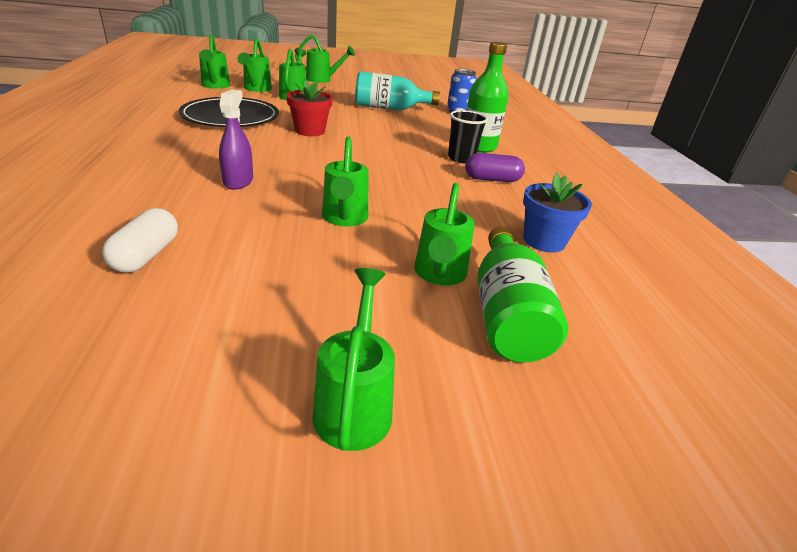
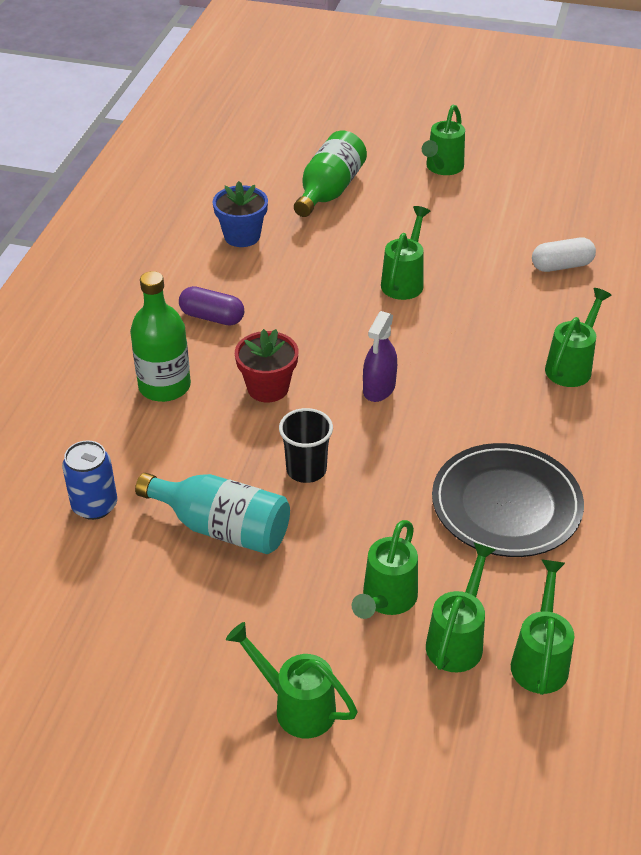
camera: 155 degrees left, 10 degrees up
(146, 255) = (561, 266): white capsule -> white capsule turned 45 degrees clockwise
(238, 181) = (496, 344): purple spray bottle -> purple spray bottle (379, 388)
(310, 131) = (393, 449): red flower pot -> red flower pot (268, 388)
(439, 275) = (355, 221): green watering can -> green watering can (572, 366)
(461, 158) = (215, 360): black cup -> black cup (306, 470)

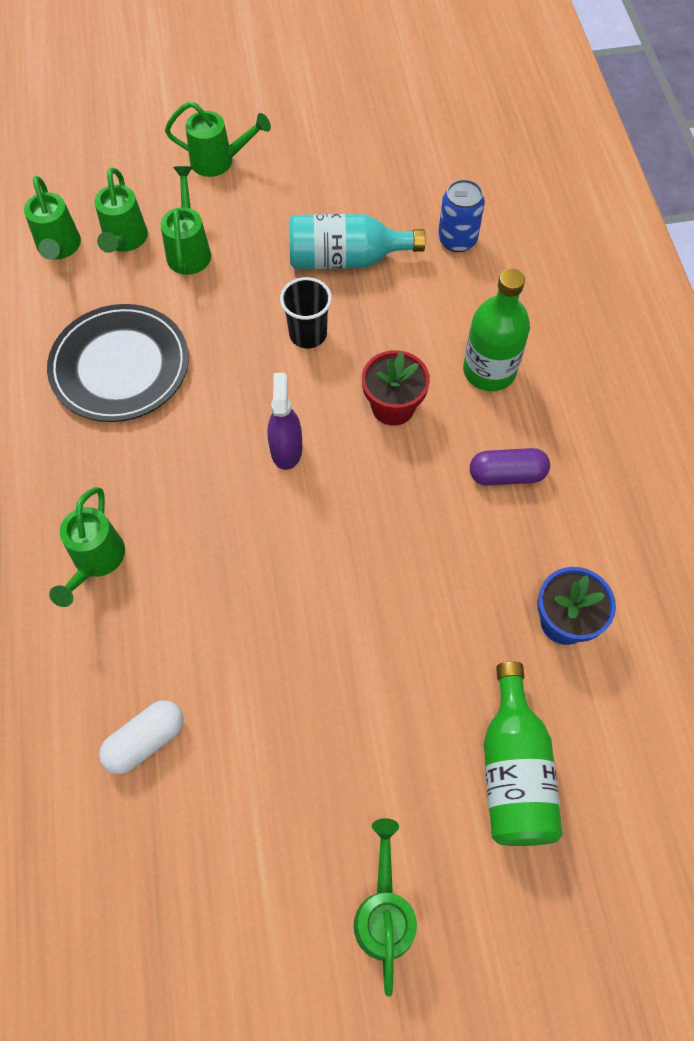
camera: 155 degrees right, 20 degrees up
(404, 281) = (330, 624): green watering can -> none

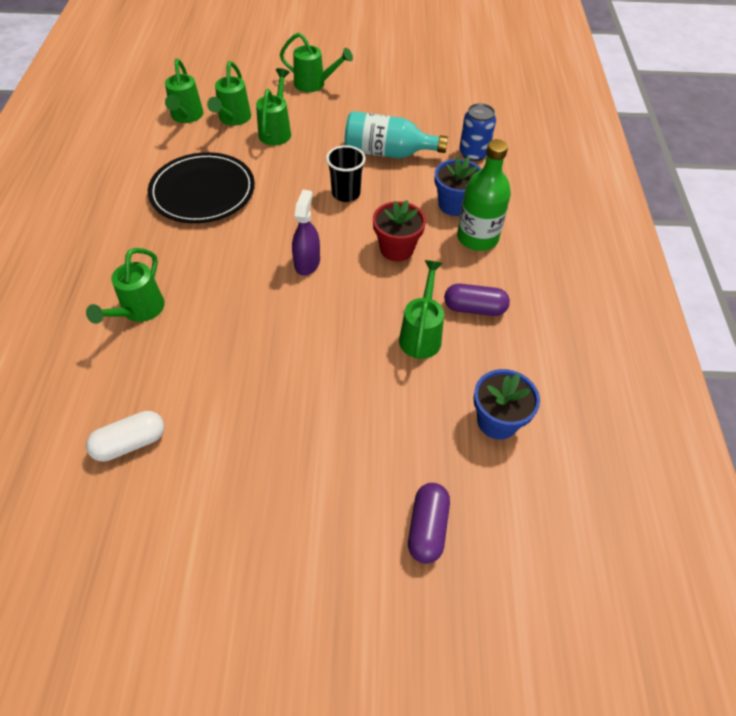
camera: 10 degrees right, 10 degrees down
(384, 911) = (284, 621): green watering can -> green watering can (421, 334)
(450, 326) = (454, 205): none -> blue flower pot
(514, 770) = (427, 528): green bottle -> purple capsule

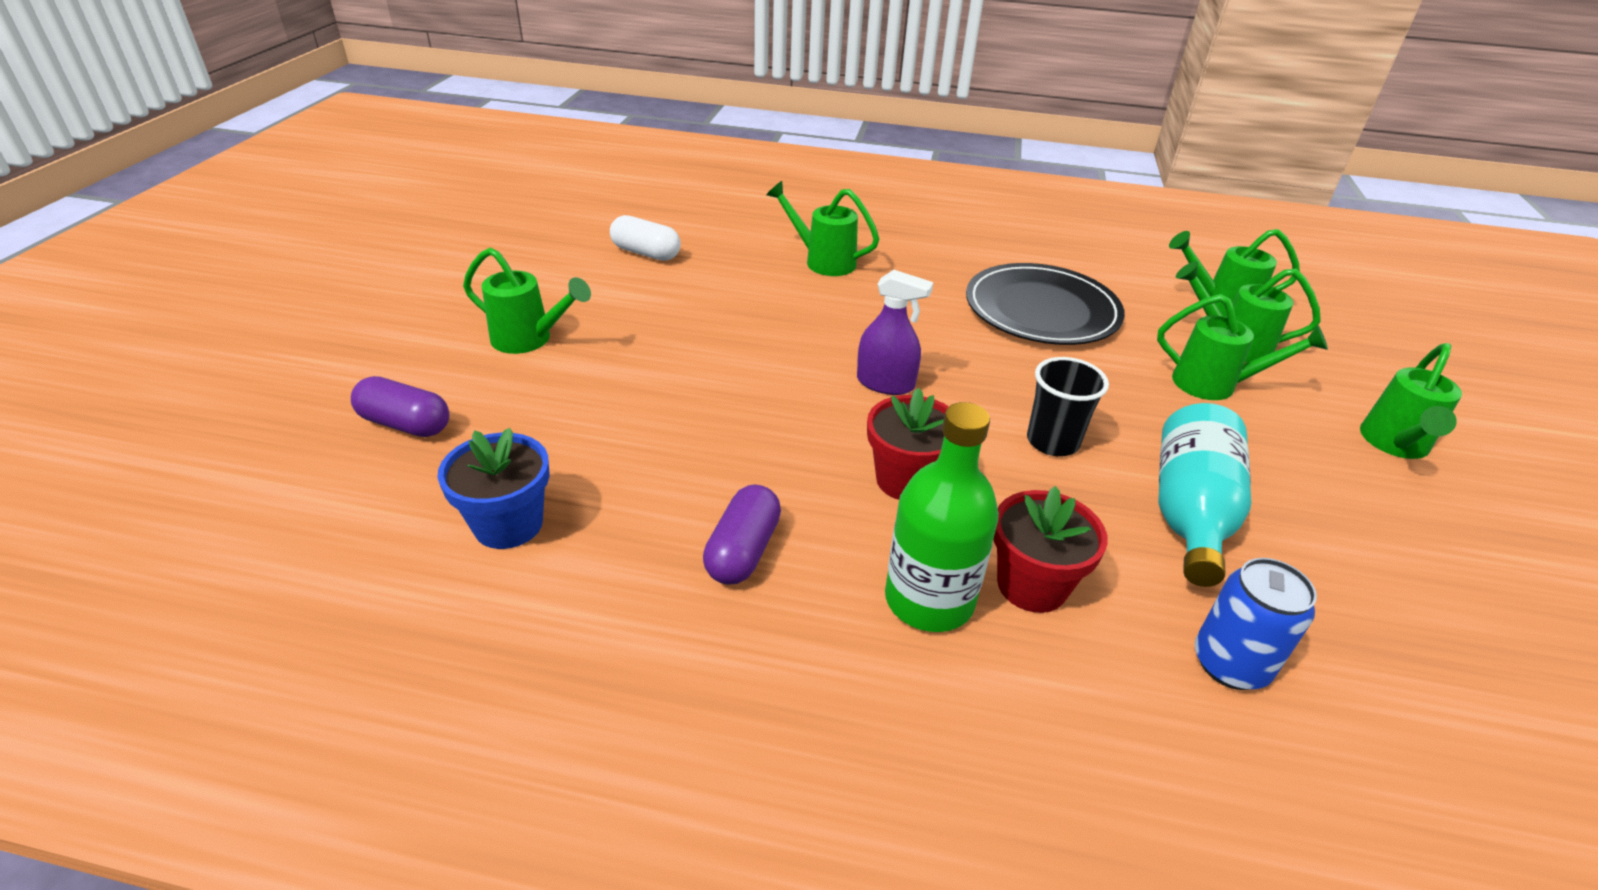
camera: 100 degrees right, 15 degrees down
(130, 443) = (646, 253): white capsule -> white capsule turned 45 degrees counterclockwise
(421, 334) = (709, 475): green watering can -> green watering can (530, 340)
(454, 205) = (1032, 585): blue flower pot -> red flower pot

